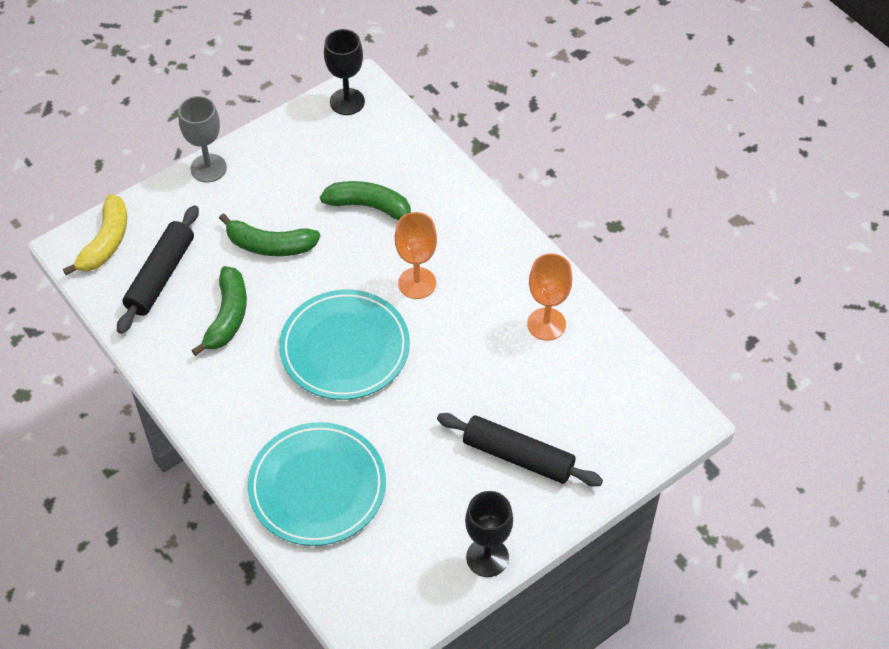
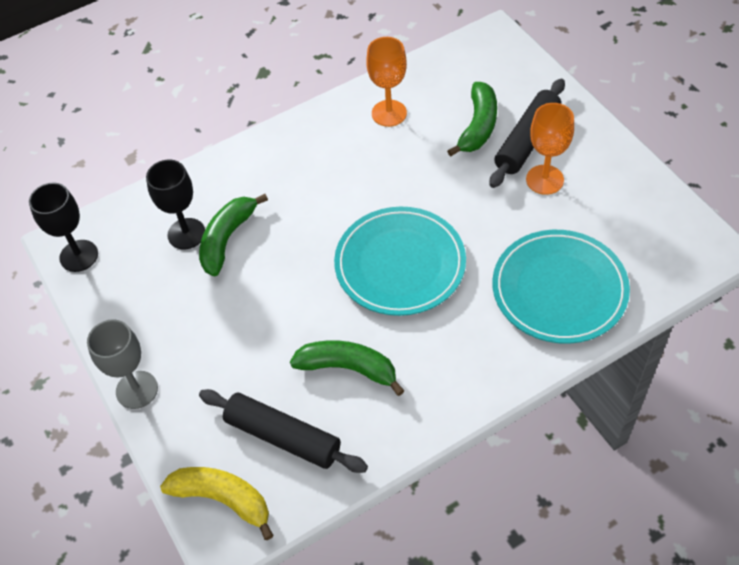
camera: 80 degrees left, 0 degrees up
(270, 245) = (259, 329): green banana -> green banana (478, 126)
(417, 283) = (329, 204): orange goblet -> orange goblet (544, 180)
(487, 557) = (628, 166): black goblet -> black goblet (186, 234)

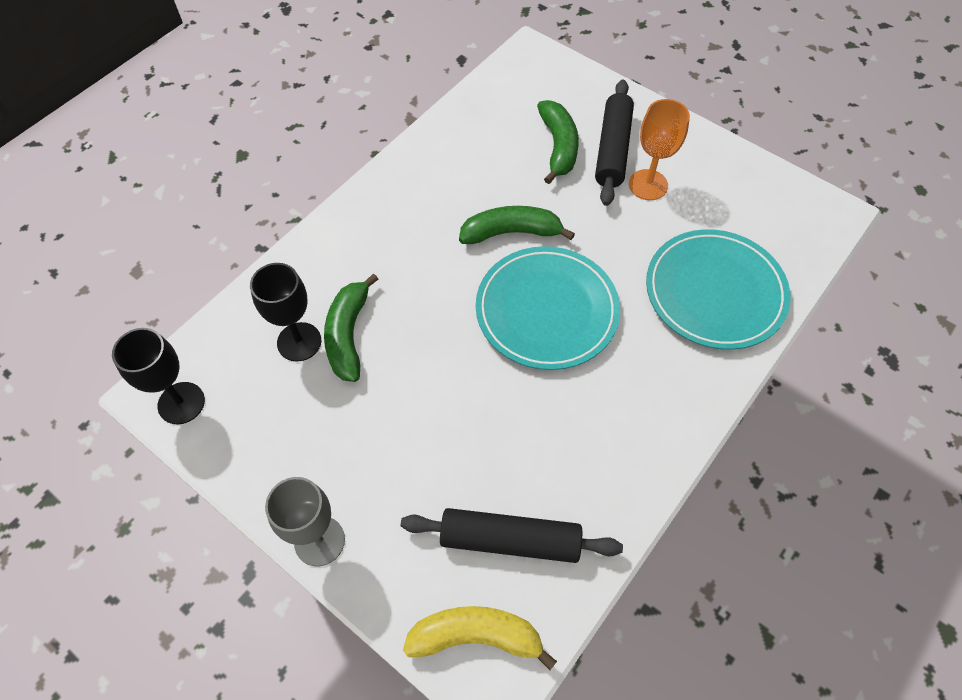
camera: 25 degrees left, 5 degrees up
(348, 368) = (545, 440): green banana -> green banana (511, 232)
(389, 113) = (462, 155): orange goblet -> none

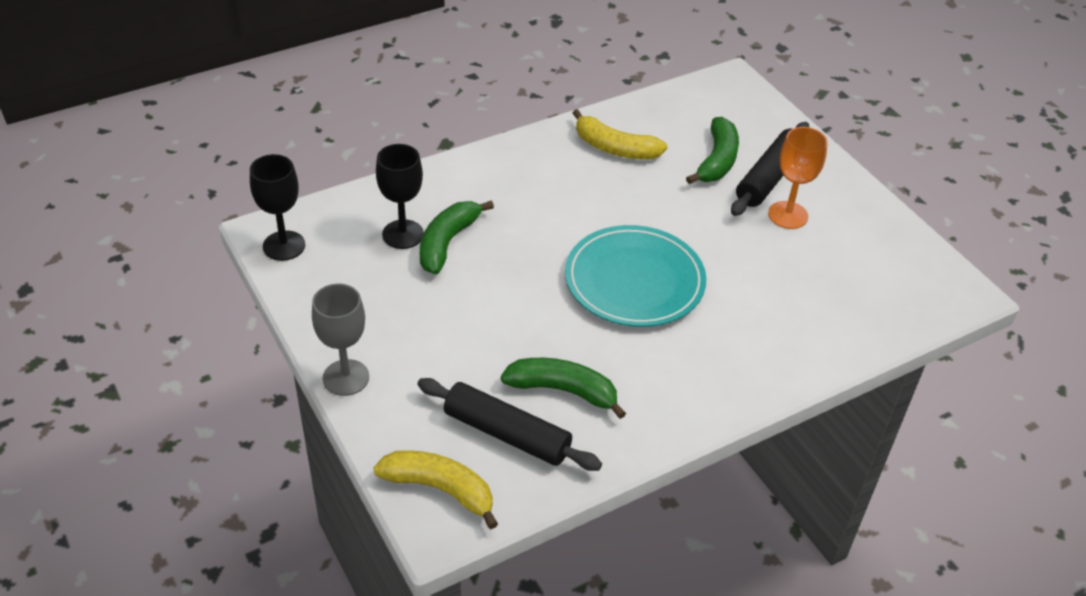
camera: 20 degrees right, 15 degrees down
(459, 165) = (614, 148): none -> yellow banana
(511, 232) = (635, 213): green banana -> green banana (563, 390)
(715, 292) = (804, 317): turquoise plate -> none

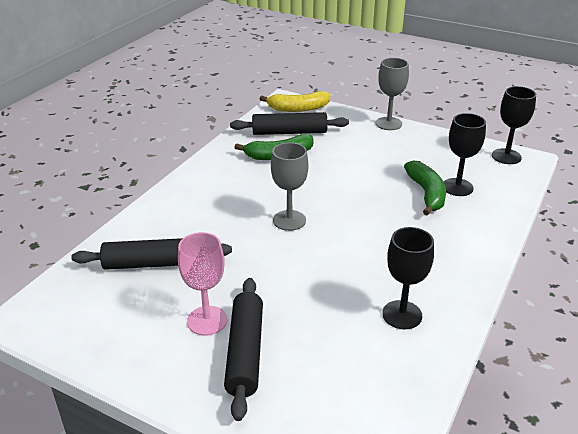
camera: 150 degrees right, 10 degrees down
(614, 148) = (402, 315): yellow banana -> black goblet
(634, 281) = (289, 220): turquoise plate -> grey goblet
(717, 160) = (305, 347): green banana -> none
(788, 215) = (207, 320): orange goblet -> pink goblet
(815, 294) = (154, 264): none -> black rolling pin

